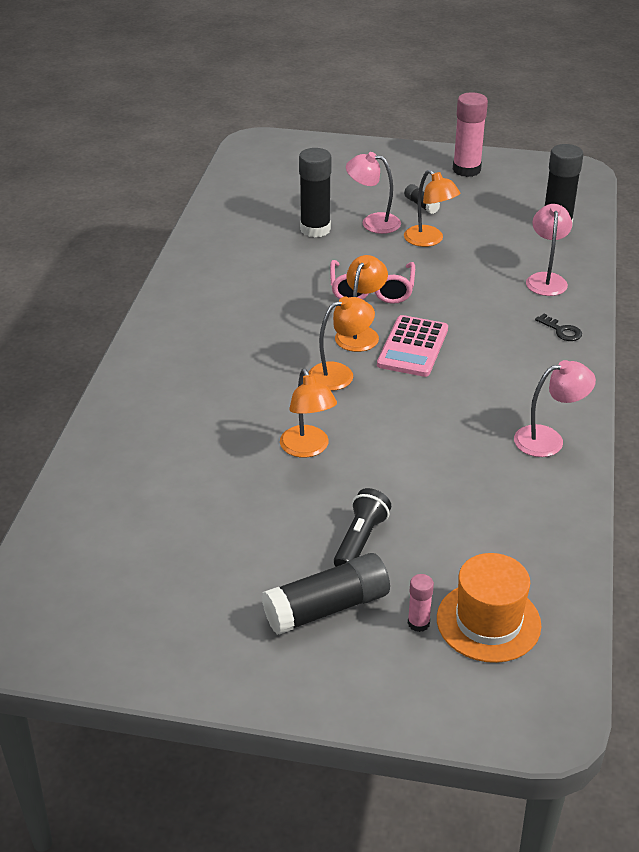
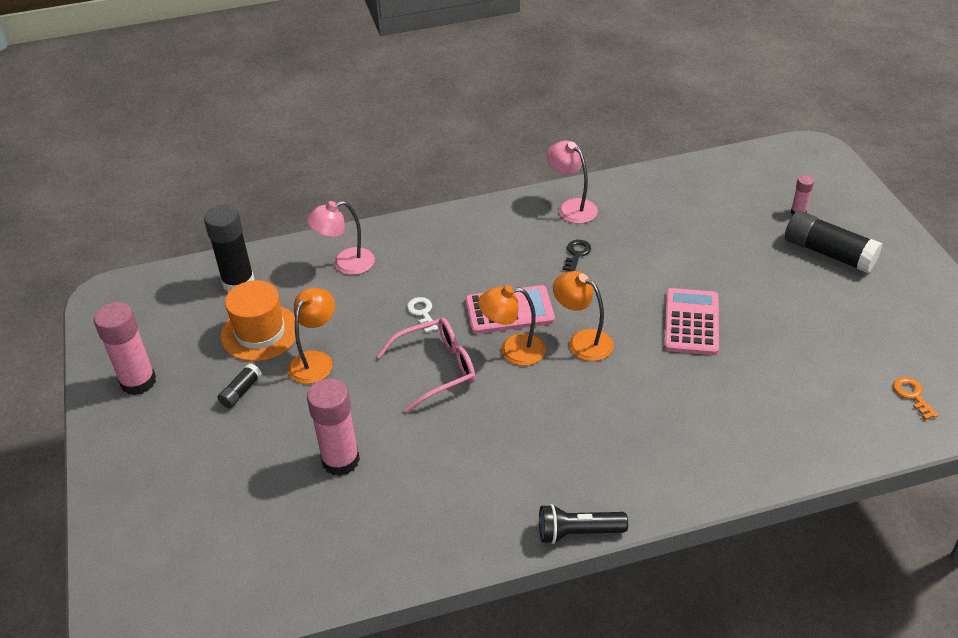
camera: 115 degrees left, 5 degrees up
(87, 549) = (912, 395): none -> orange key
(307, 449) = (691, 322): orange lamp -> pink calculator
(315, 229) = (340, 460): black glue stick -> pink glue stick
(360, 540) = (756, 260): black flashlight -> black flashlight (578, 532)
(373, 222) = (299, 417): pink lamp -> none
(447, 301) = (422, 313): none -> white key
(488, 622) = (767, 187): orange hat -> orange hat (260, 332)
(561, 330) = (423, 235): black key -> black key (576, 254)

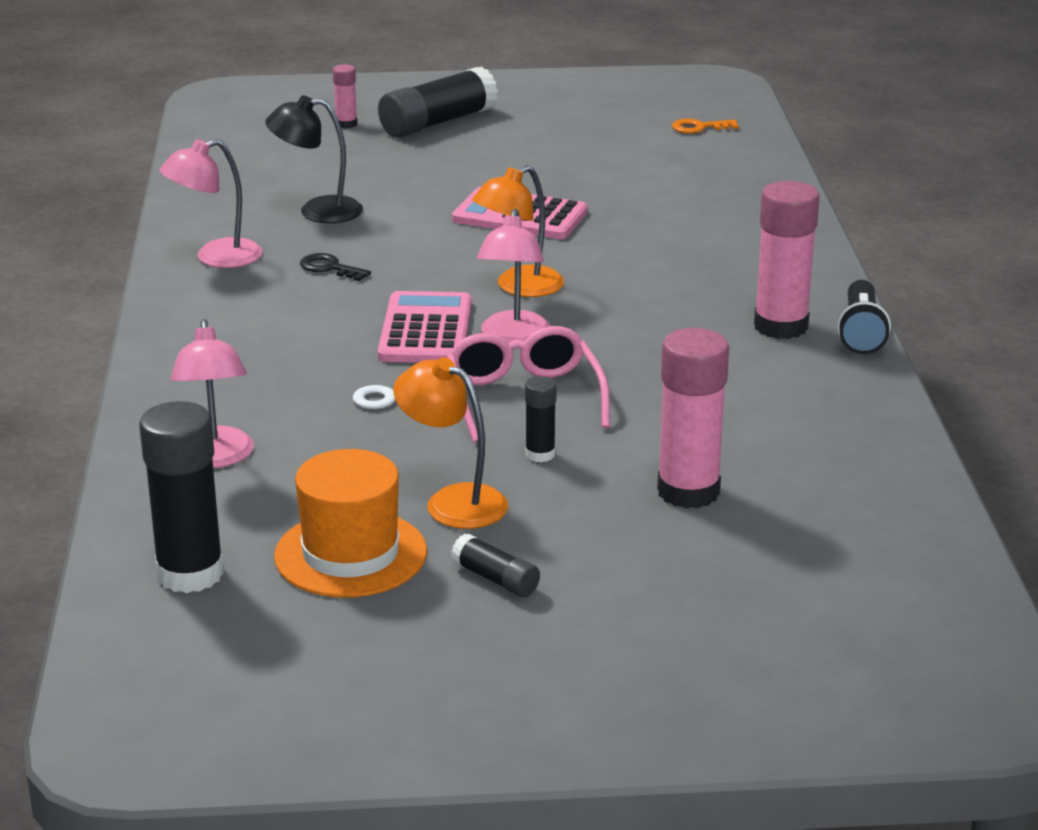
camera: 80 degrees left, 15 degrees down
(138, 382) = (416, 698): pink glue stick -> pink glue stick (780, 326)
(372, 387) = (540, 454): none -> black glue stick
(513, 350) = (513, 337): orange lamp -> pink lamp
(654, 231) = (317, 211): none -> black lamp

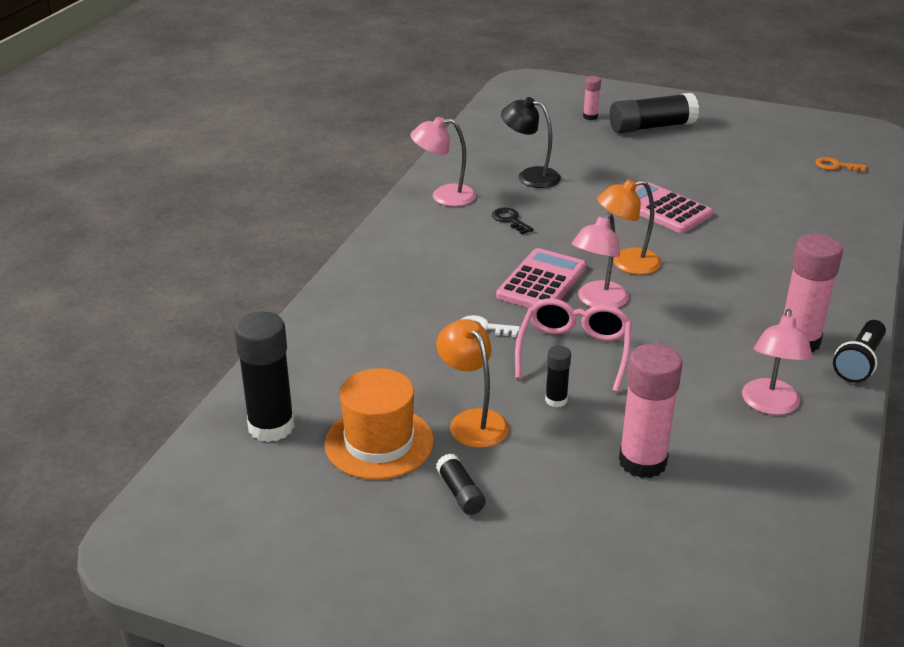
camera: 25 degrees right, 5 degrees up
(215, 458) = (345, 344): pink lamp -> pink lamp (770, 405)

